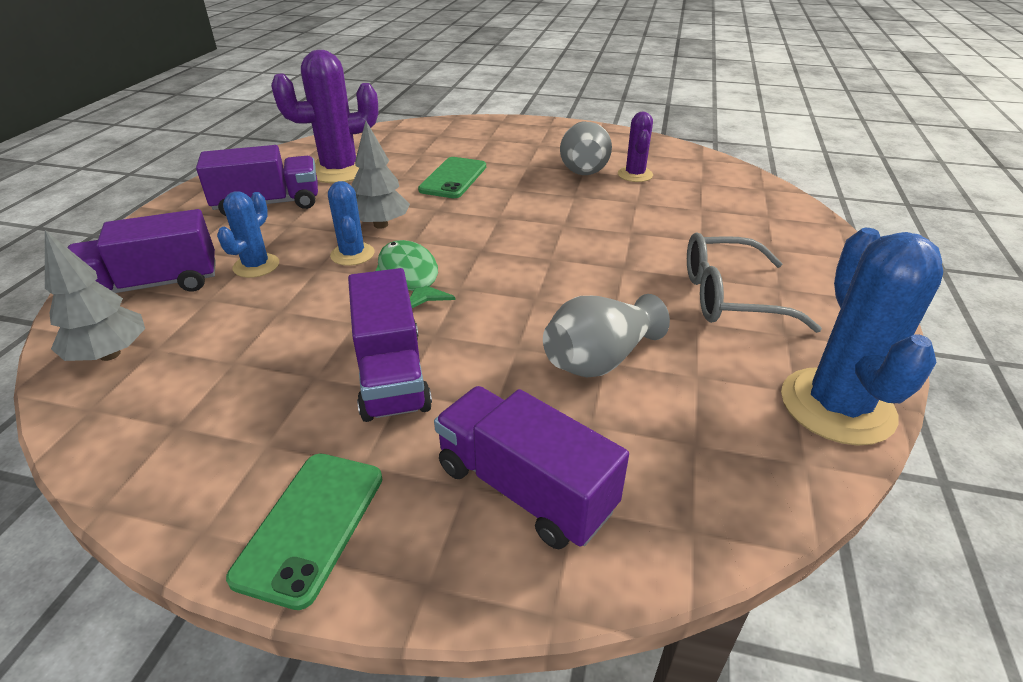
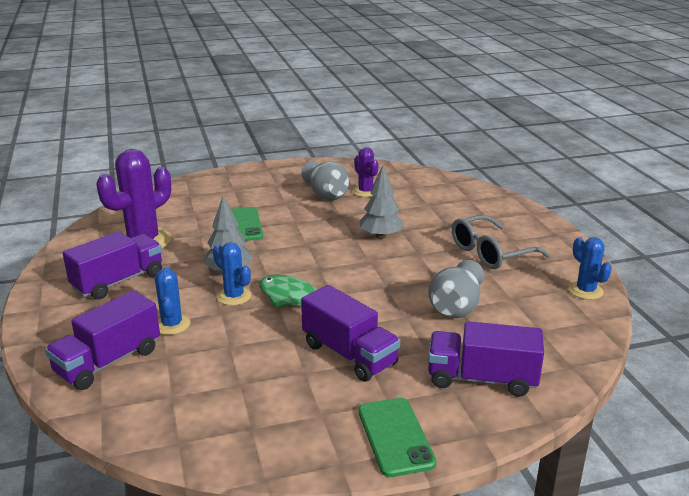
camera: 30 degrees left, 10 degrees down
(110, 354) = (143, 410): grey tree -> grey tree (380, 236)
(837, 406) = (585, 291): blue cactus -> blue cactus, size x0.55

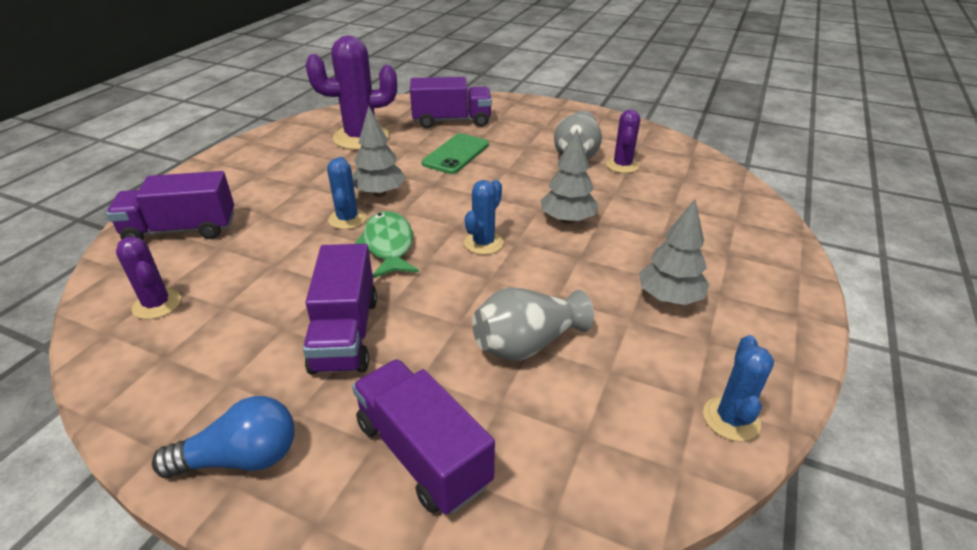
camera: 40 degrees right, 10 degrees up
(118, 281) = (292, 164): purple truck -> purple truck (451, 121)
(172, 325) = (266, 221): blue cactus -> blue cactus (483, 243)
(186, 408) = (157, 304): none -> purple cactus
(395, 437) = (241, 458): green phone -> blue light bulb
(491, 252) = (669, 298): grey glasses -> grey tree

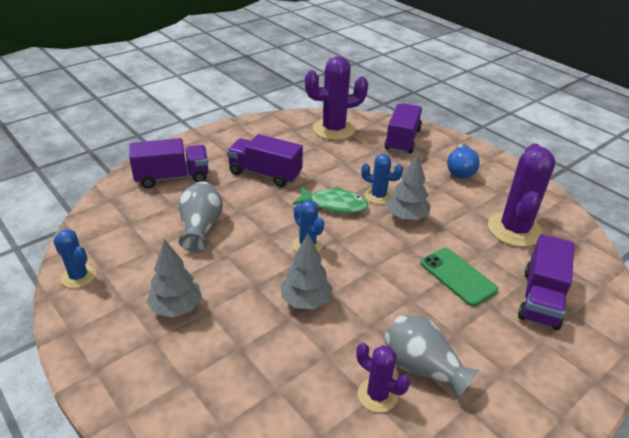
camera: 115 degrees right, 0 degrees up
(157, 304) = (334, 129): purple cactus -> purple cactus, size x1.83
(241, 458) = (216, 139): blue light bulb -> blue light bulb (460, 170)

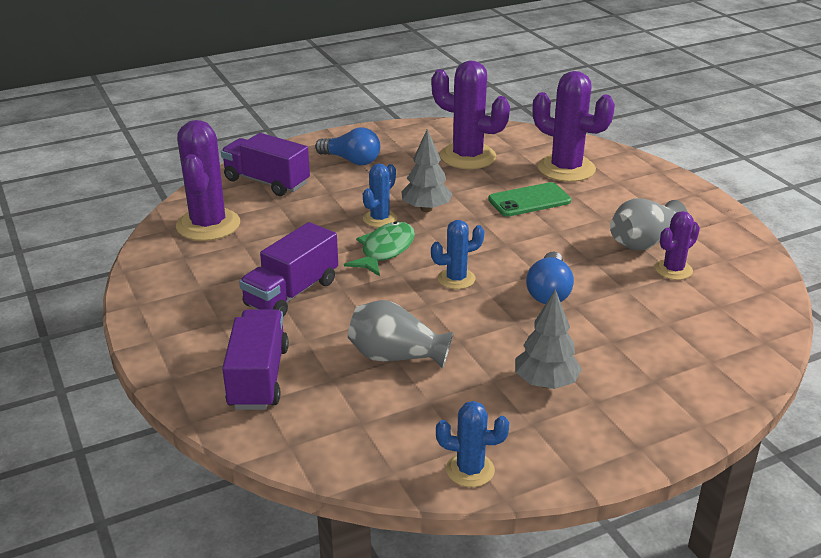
camera: 75 degrees left, 5 degrees down
(78, 276) = (470, 470): blue cactus -> blue cactus turned 45 degrees clockwise
(306, 301) = (549, 292): grey tree -> blue light bulb
(540, 298) = (566, 169): purple truck -> purple cactus

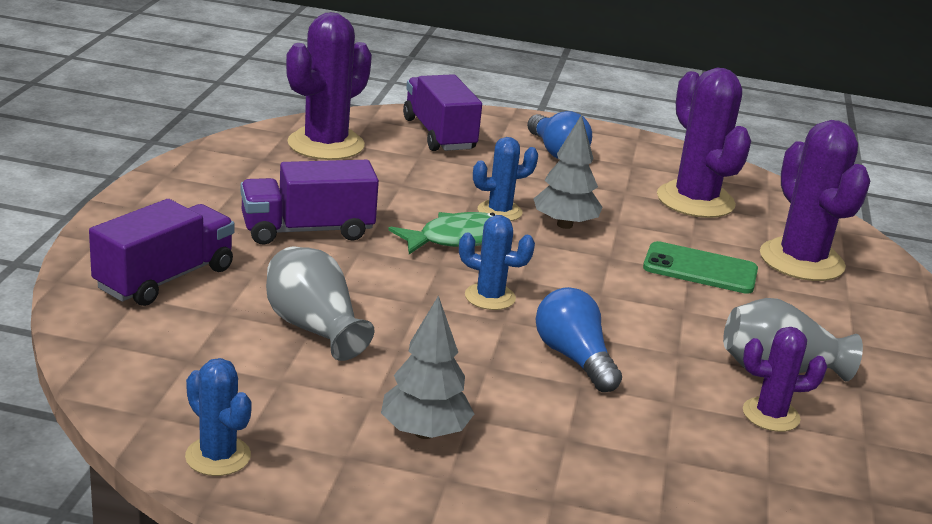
camera: 35 degrees right, 5 degrees down
(549, 292) = (574, 358): blue light bulb -> blue light bulb turned 105 degrees clockwise

